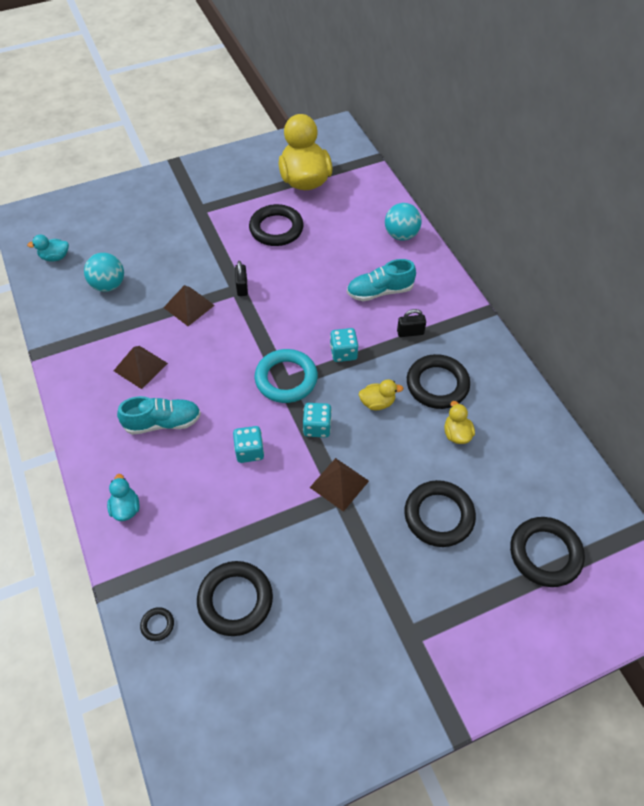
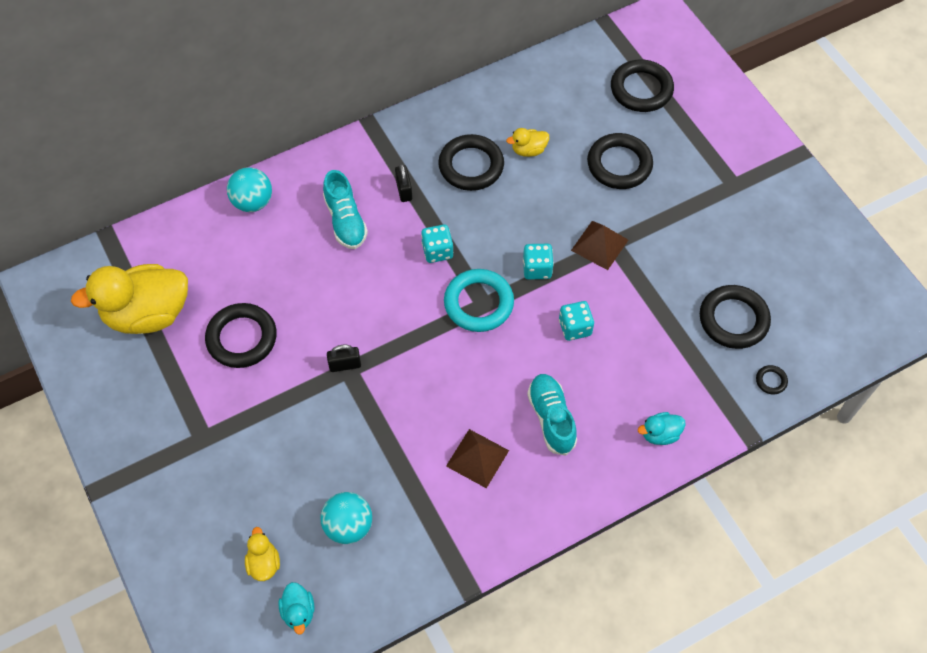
camera: 95 degrees left, 5 degrees up
(189, 306) = (379, 420): brown pyramid -> none
(377, 403) = (500, 217): yellow duck -> yellow duck (264, 563)

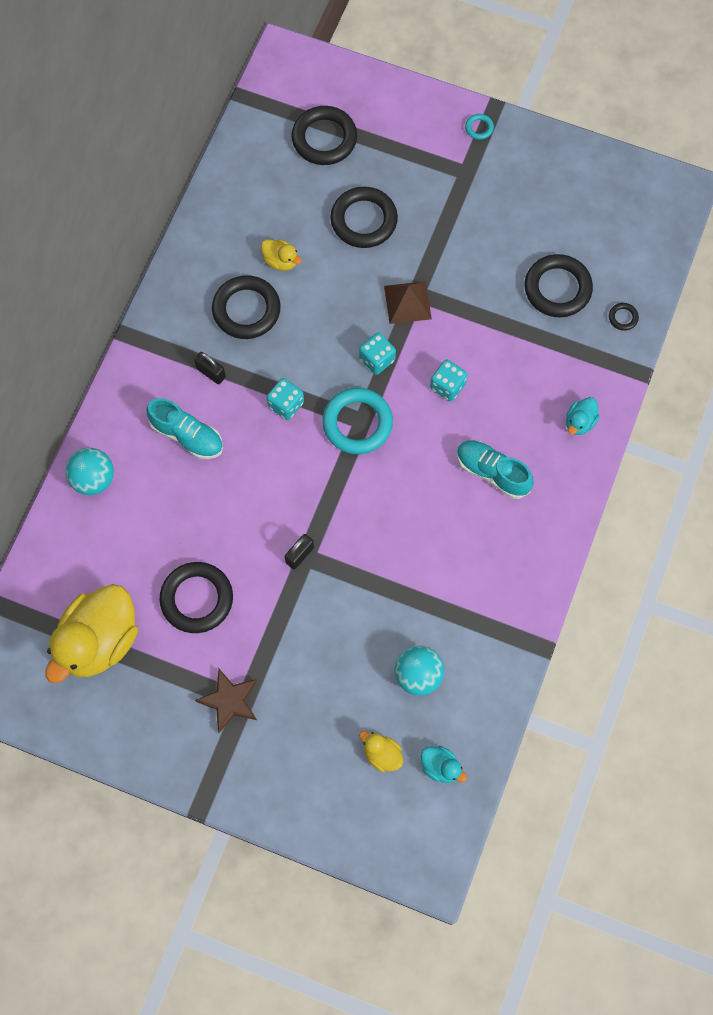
camera: 40 degrees left, 10 degrees up
(193, 429) = (229, 701): none -> brown star
(477, 458) = (465, 546): brown pyramid -> none
(528, 150) = (281, 261): yellow duck -> yellow duck turned 90 degrees counterclockwise
(774, 160) = (479, 128): none -> turquoise ring

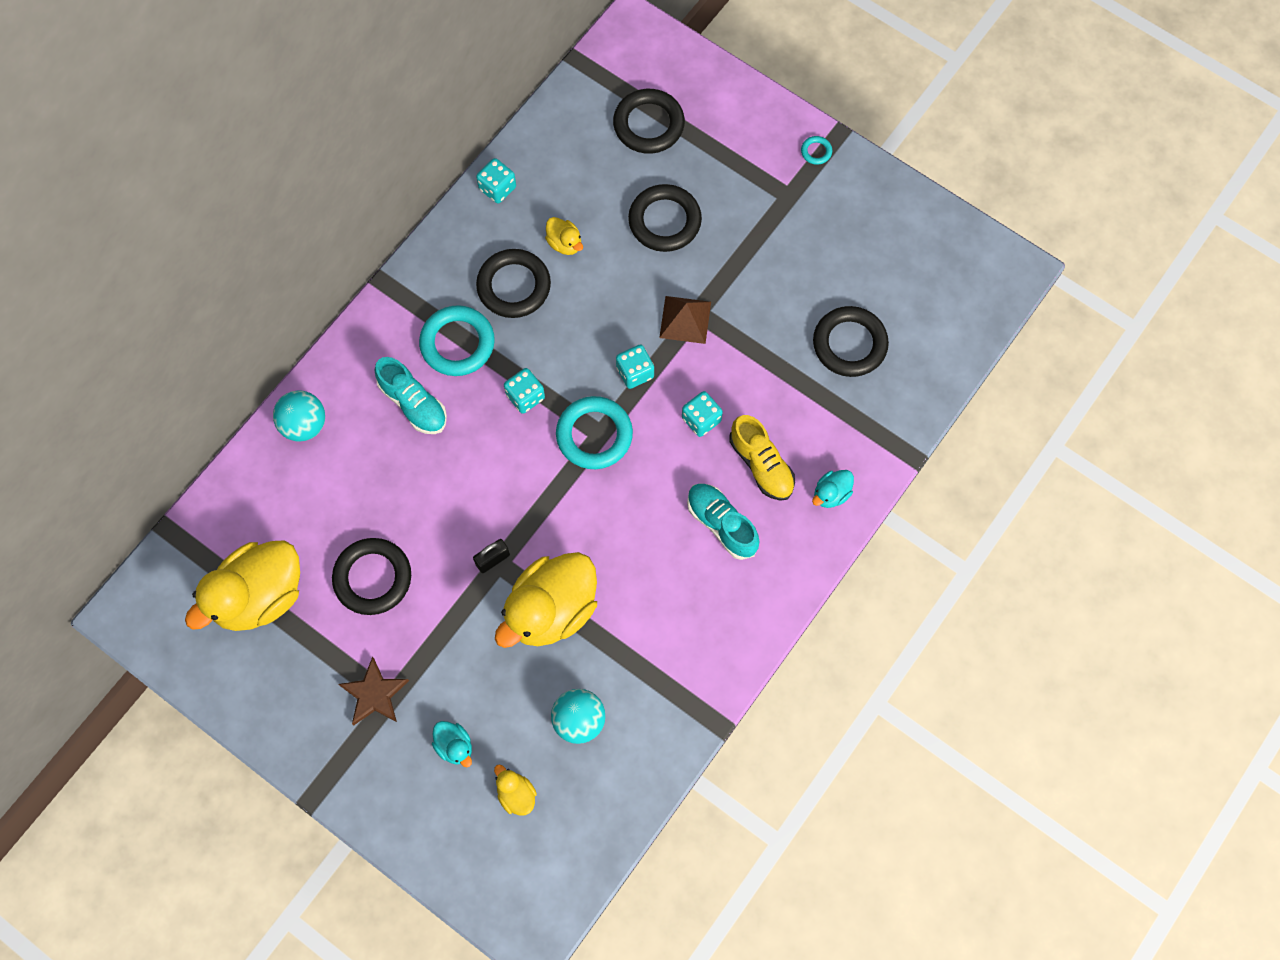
camera: 15 degrees right, 0 degrees up
(206, 227) = (497, 188): none -> turquoise dice
(211, 373) = (457, 343): black padlock -> turquoise ring
(365, 585) = (551, 610): none -> yellow duck
(440, 767) = (574, 824): turquoise duck -> turquoise duck (454, 746)
(511, 412) = (761, 464): none -> yellow shoe
(623, 317) = (911, 393): black ring -> none

